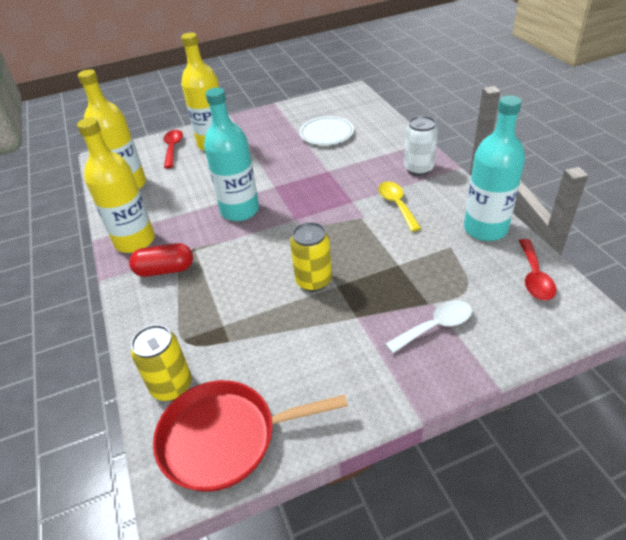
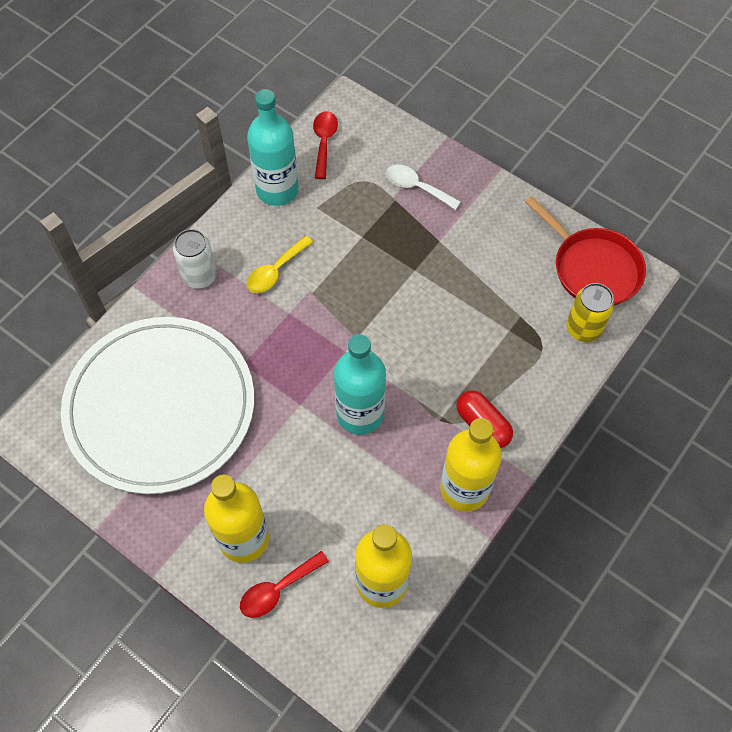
camera: 125 degrees left, 20 degrees up
(313, 281) = (419, 290): yellow can -> none
(326, 133) = (160, 407): white plate -> white plate, size x2.44
(534, 277) = (324, 142): red spoon -> red spoon turned 60 degrees counterclockwise

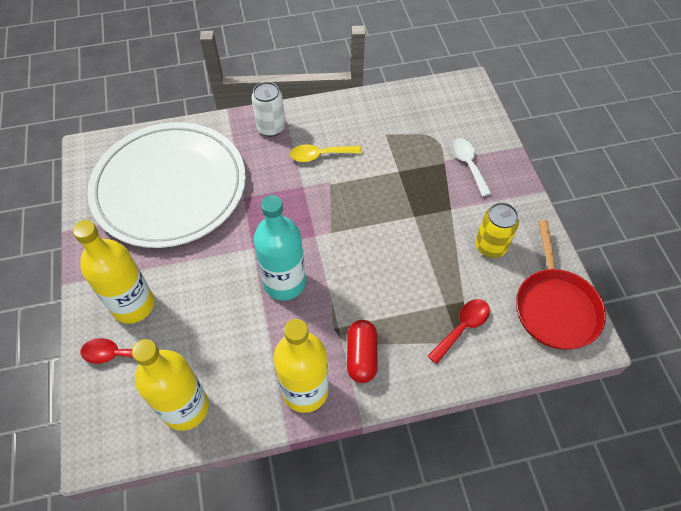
camera: 40 degrees right, 5 degrees down
(277, 190) = (370, 108): turquoise bottle -> none
(324, 142) = (430, 98): red spoon -> red spoon (462, 327)
(583, 328) = (506, 345): yellow can -> yellow can (490, 246)

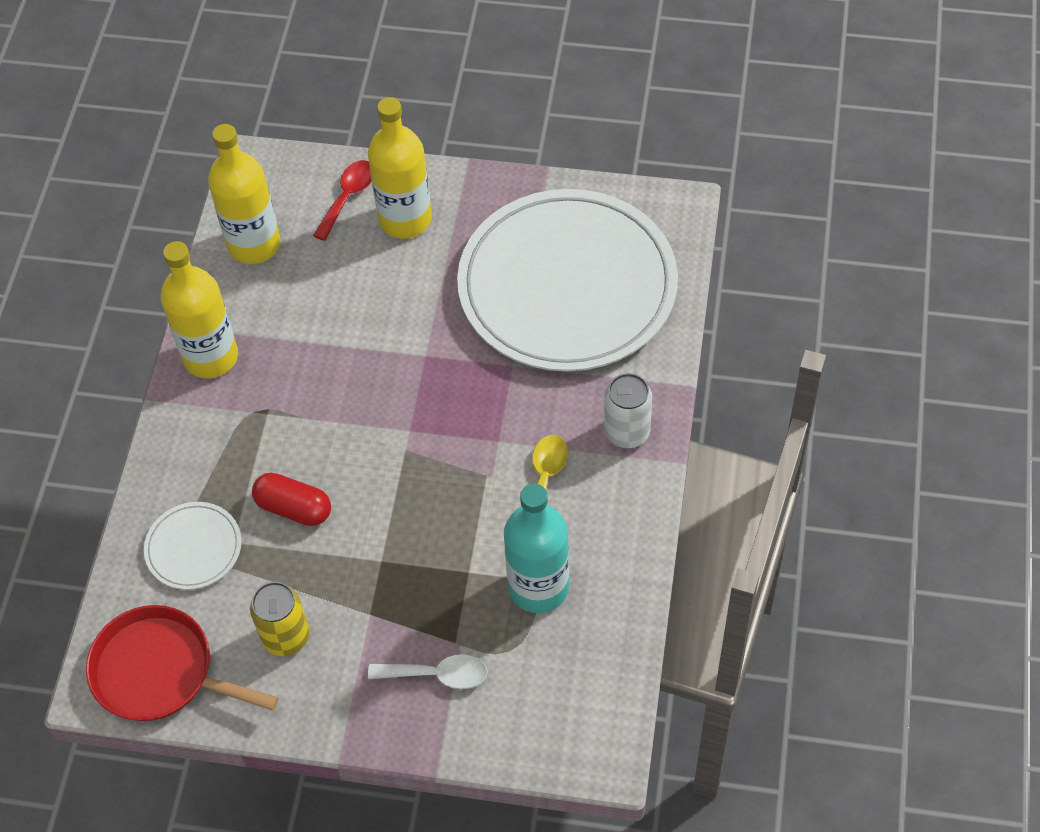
camera: 115 degrees right, 0 degrees up
(284, 283) = (356, 375): turquoise bottle -> turquoise bottle (538, 587)
(361, 356) = (219, 425): red capsule -> red capsule (294, 508)
(462, 327) = (194, 548): red spoon -> white plate

